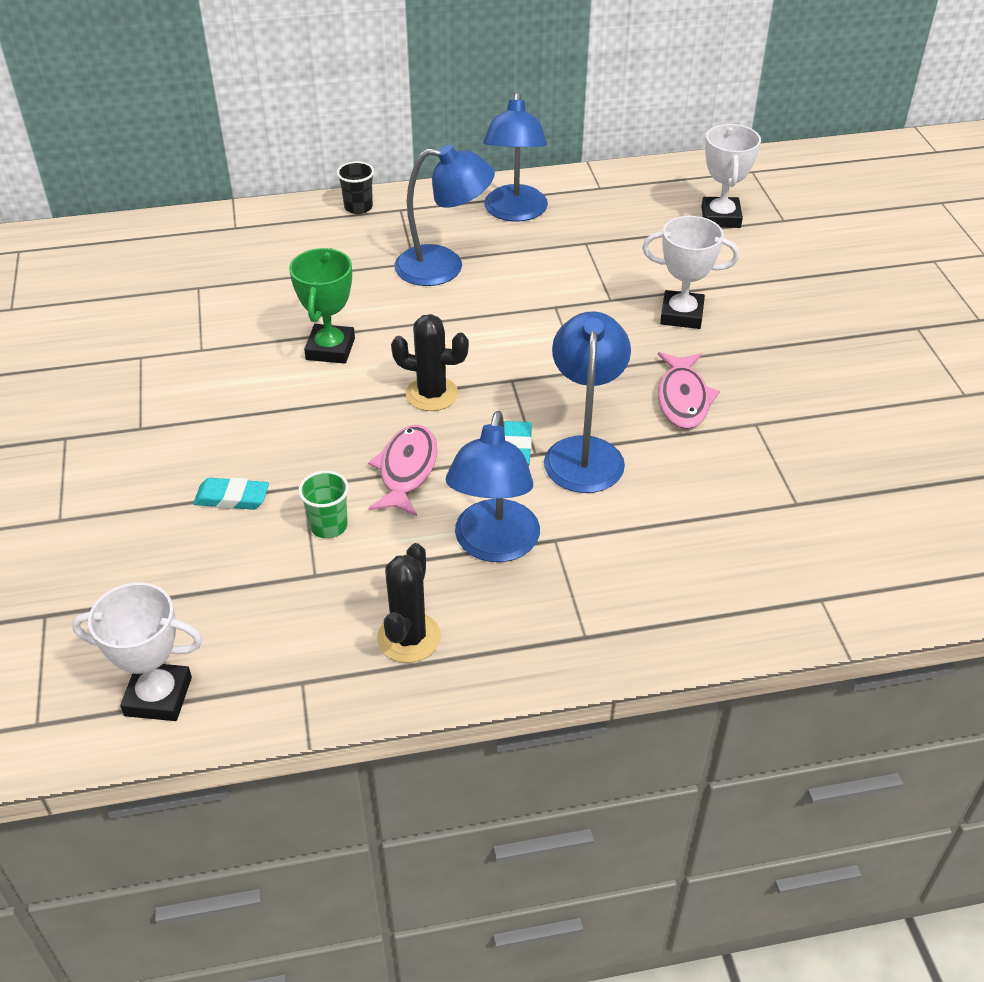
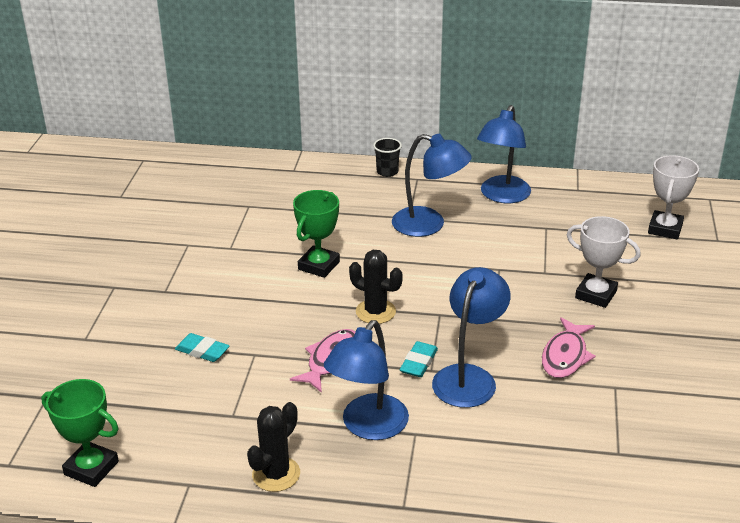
camera: 20 degrees right, 10 degrees down
(158, 696) = (91, 468): white trophy -> green trophy
(328, 526) = (258, 385): green cup -> none

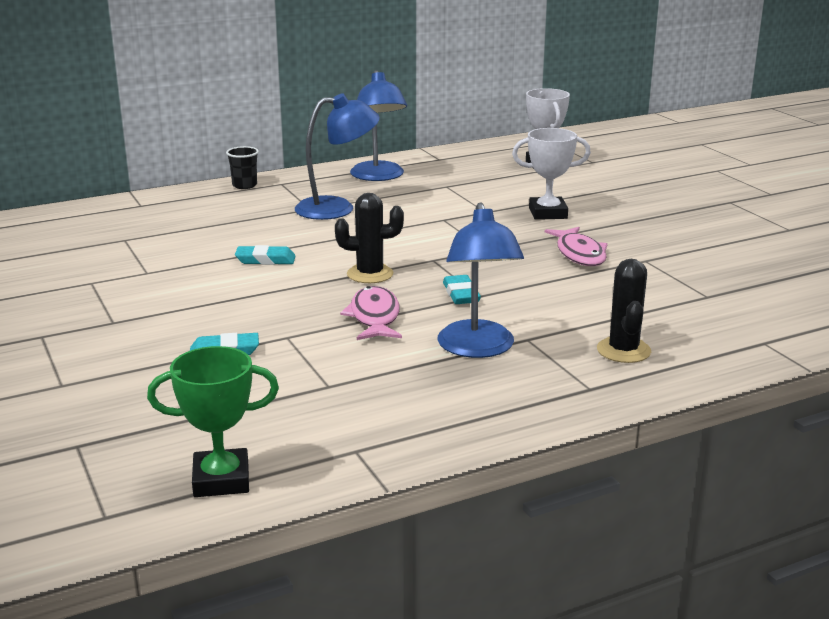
camera: 35 degrees left, 10 degrees down
(276, 474) = (437, 410): black cactus -> black cactus (623, 350)
(319, 265) = (265, 260): green trophy -> turquoise eraser
(469, 377) = (519, 290): blue lamp -> none

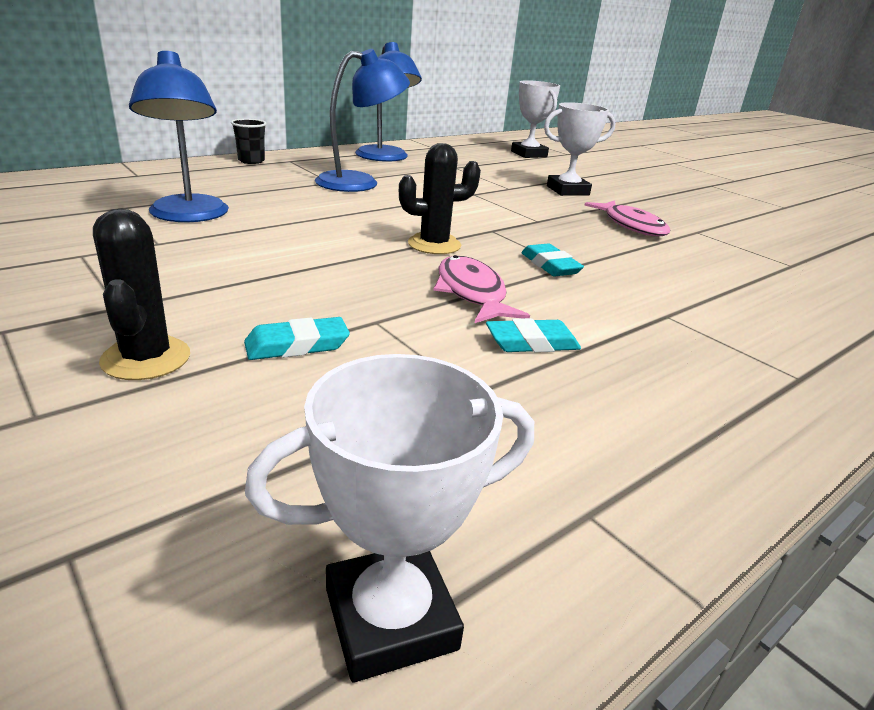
camera: 15 degrees left, 5 degrees up
(221, 480) = (390, 618): green trophy -> white trophy
(265, 260) = (304, 229): turquoise eraser -> turquoise eraser (532, 343)
(478, 349) = (623, 329): blue lamp -> blue lamp (189, 216)
(623, 350) = (782, 326): black cactus -> black cactus (146, 358)

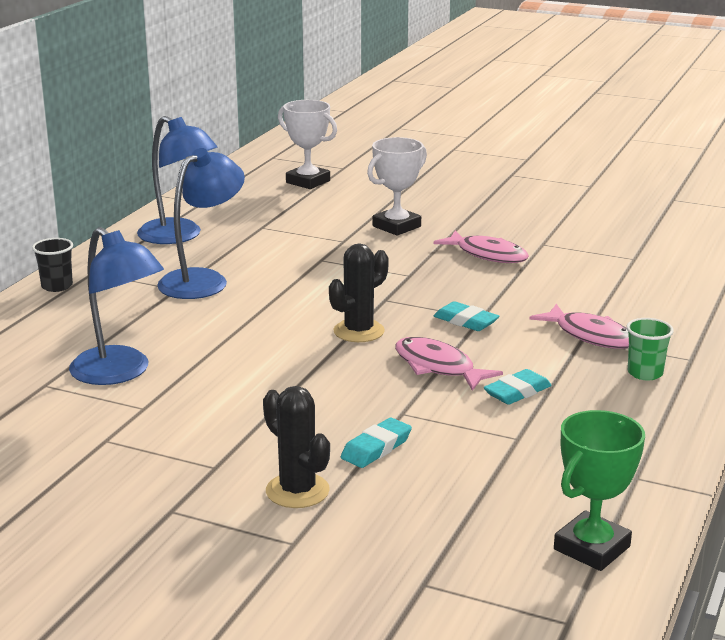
camera: 25 degrees left, 5 degrees down
(390, 618) = (592, 548): white trophy -> green trophy
(680, 315) = (590, 336): none -> pink fish
(720, 374) = (645, 373): none -> green cup

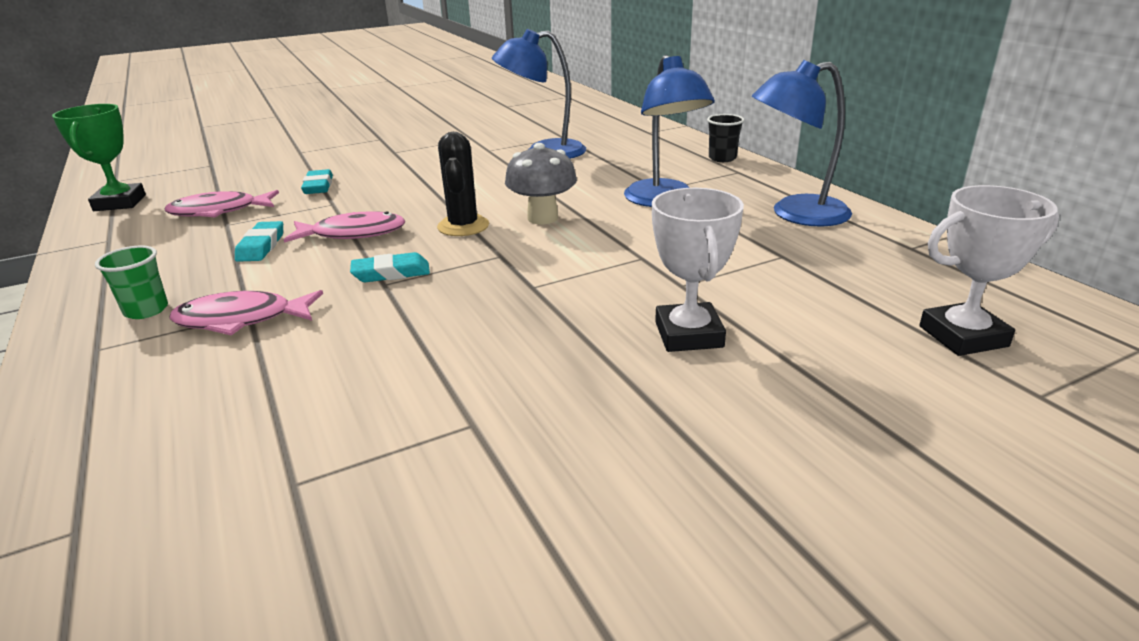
camera: 130 degrees right, 5 degrees up
(297, 491) = (331, 161): black cactus -> none
(300, 309) = (542, 218): none -> grey mushroom
(487, 255) = (507, 358): pink fish -> pink fish (219, 211)

